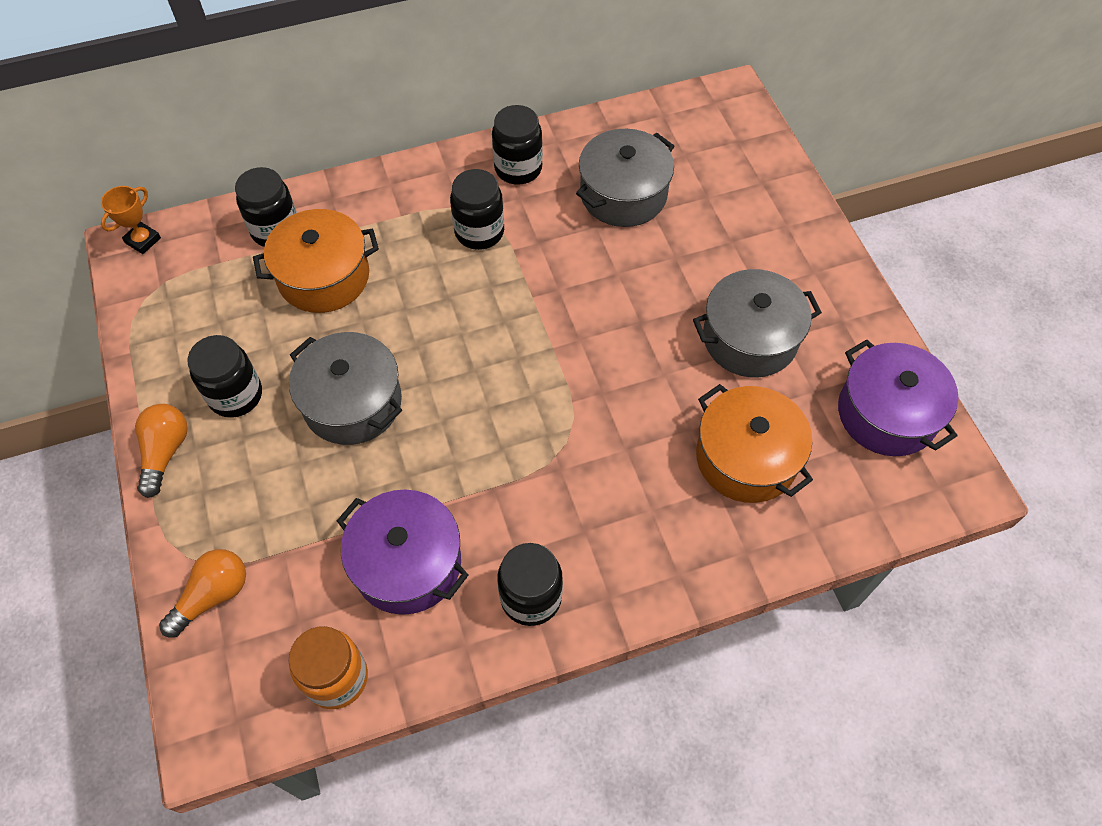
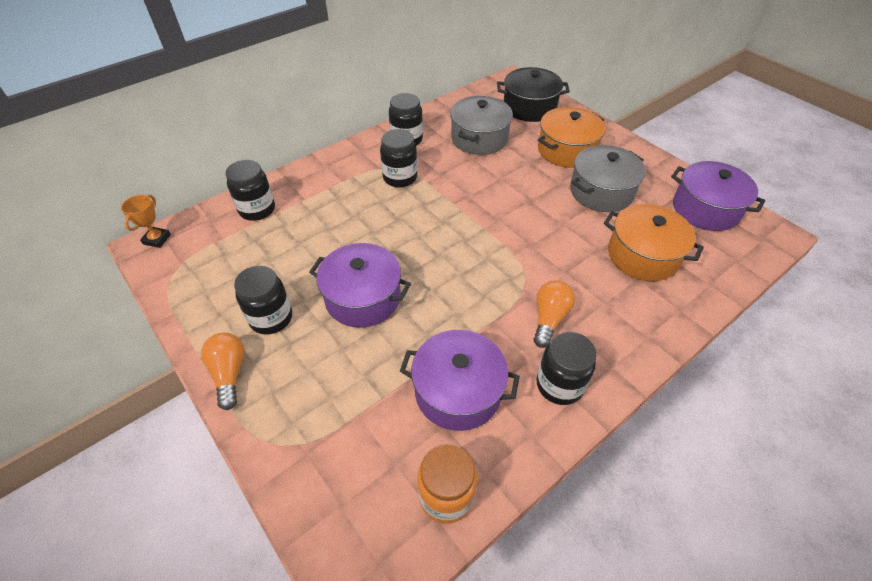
camera: 20 degrees left, 10 degrees down
(213, 595) = (314, 468): orange light bulb -> orange light bulb (549, 318)
(324, 277) = (305, 228): orange pot -> orange pot (566, 150)
(352, 402) = (363, 298): grey pot -> purple pot
(729, 157) = (529, 107): none -> black pot

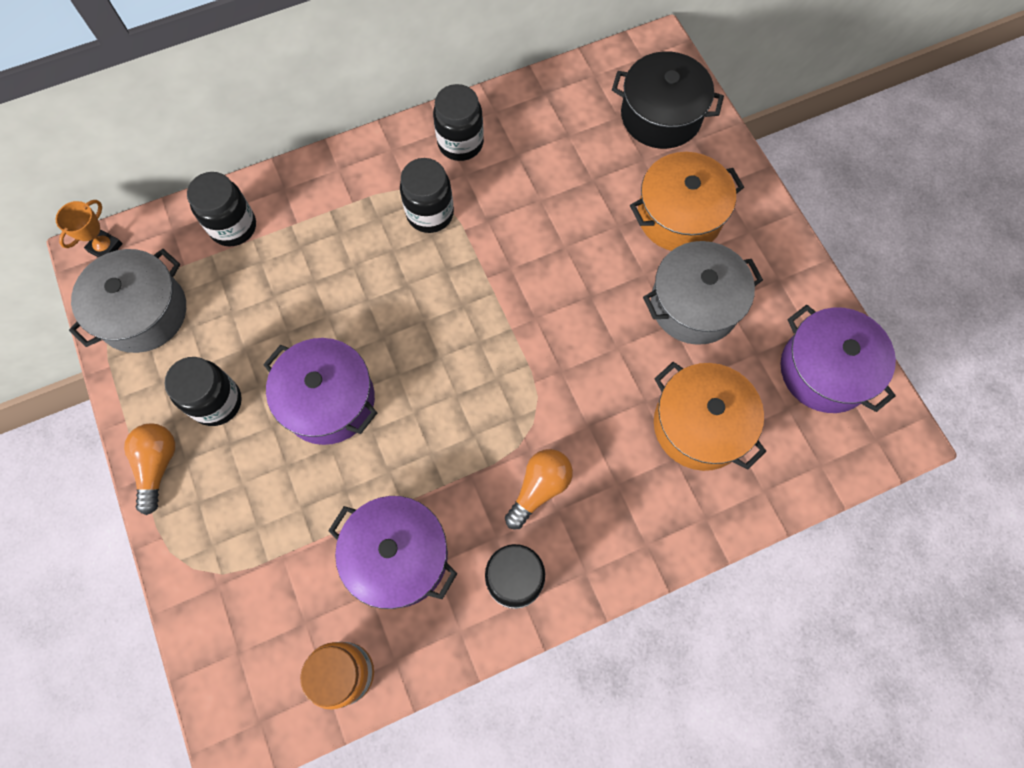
camera: 15 degrees right, 20 degrees up
(479, 138) = (564, 163): grey pot -> grey pot (143, 312)

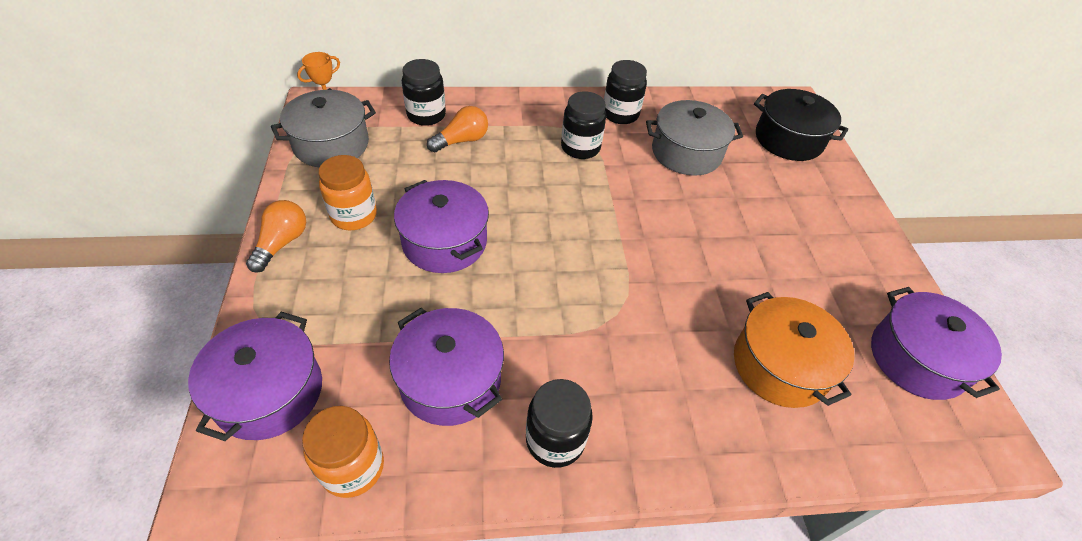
camera: 15 degrees right, 20 degrees down
(217, 402) = (354, 215): black jar -> orange jar
(234, 632) = (269, 392): none -> purple pot
(539, 488) = (606, 367): orange light bulb -> orange light bulb (462, 141)
(679, 216) = (791, 205): orange pot -> none
(694, 304) = (793, 269): grey pot -> grey pot (686, 153)

